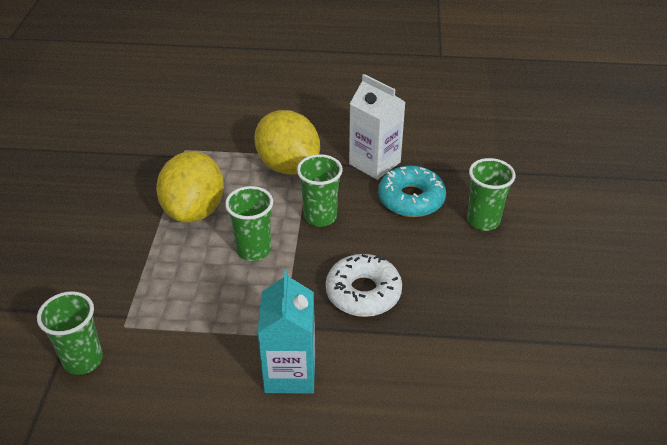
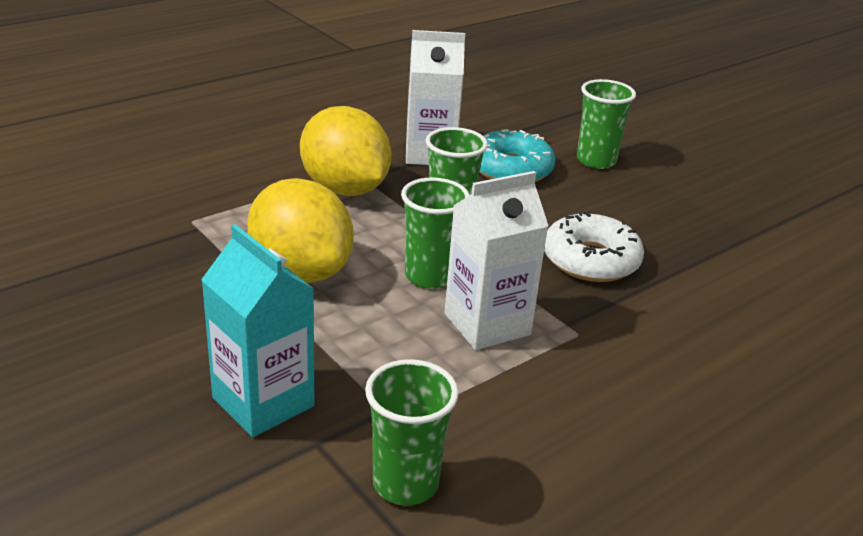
camera: 45 degrees left, 10 degrees down
(241, 298) = (487, 324): none -> white carton
(288, 166) = (345, 189): yellow lemon -> yellow lemon turned 45 degrees clockwise
(290, 373) = (636, 359): turquoise carton -> turquoise carton (263, 402)

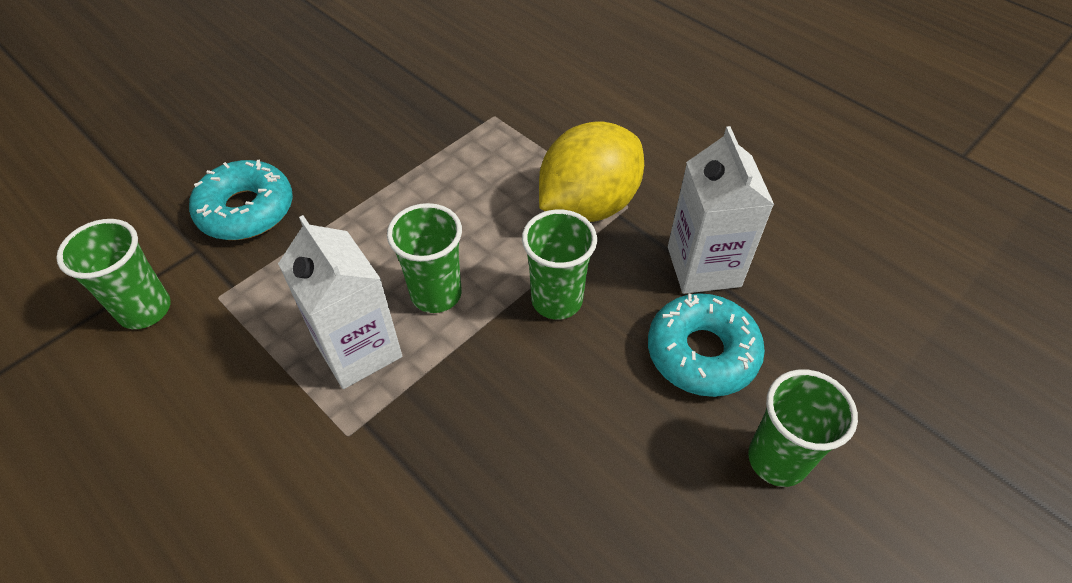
camera: 85 degrees right, 20 degrees up
(263, 402) = (246, 210): turquoise carton -> turquoise donut
(301, 272) = (427, 199): yellow lemon -> none
(590, 260) = (500, 449): white donut -> none

